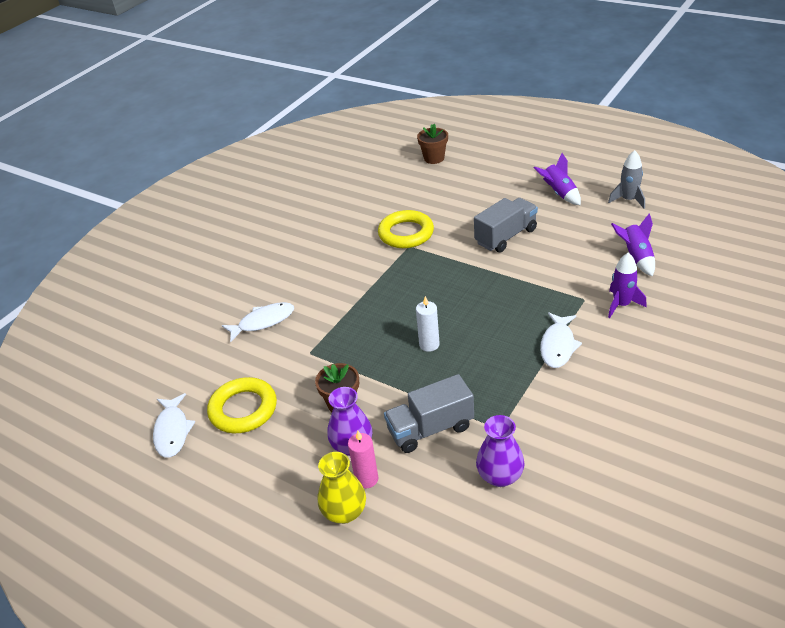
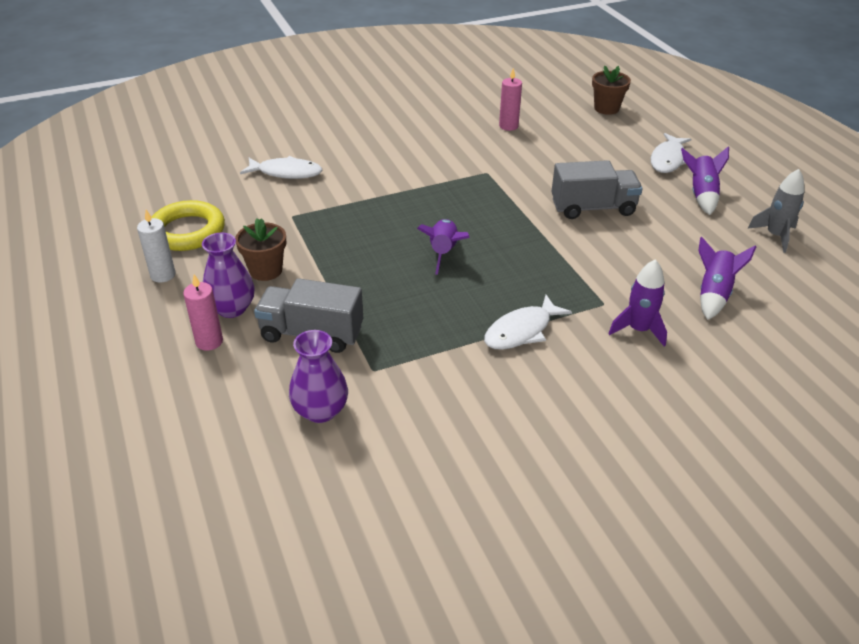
camera: 30 degrees right, 0 degrees up
(172, 431) = (119, 218): white fish -> white fish (668, 159)
(344, 512) = (160, 356): yellow vase -> none
(383, 203) = (508, 126): none -> pink candle
(406, 233) = (497, 160): yellow ring -> none
(429, 344) = (400, 263): white candle -> white candle (163, 275)
(448, 320) = (443, 252): none -> purple rocket

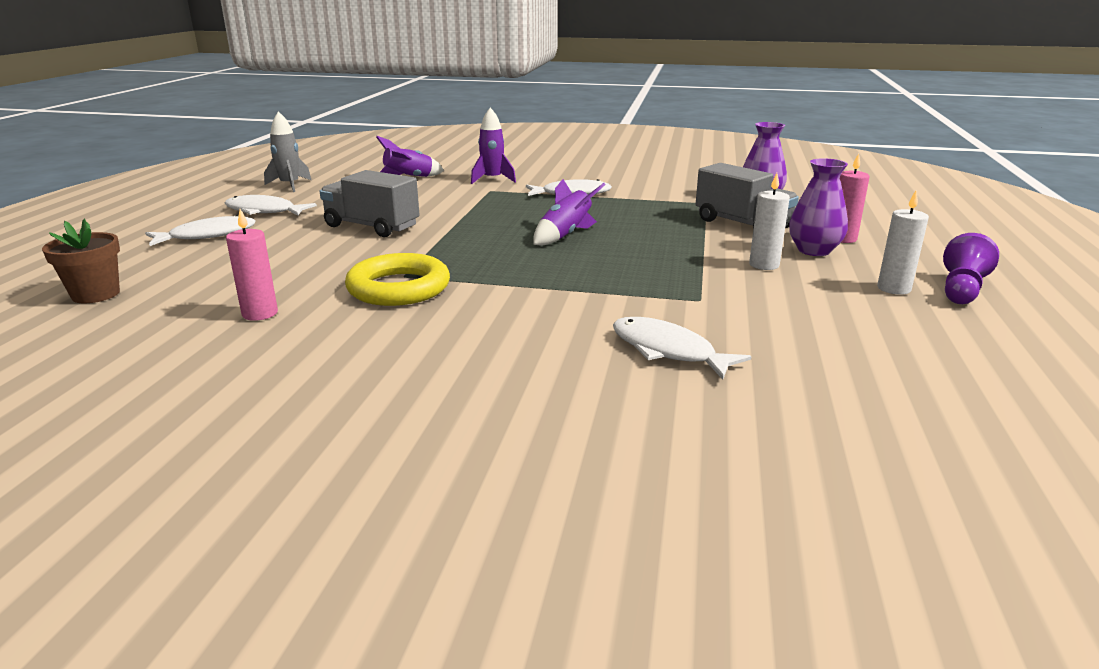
camera: 145 degrees left, 15 degrees down
(111, 293) = (961, 289): none -> purple pawn
(187, 231) = (857, 320): yellow ring -> yellow ring (399, 288)
(266, 270) = (764, 265): brown flower pot -> white candle
(701, 195) = (264, 211): purple rocket -> white fish

